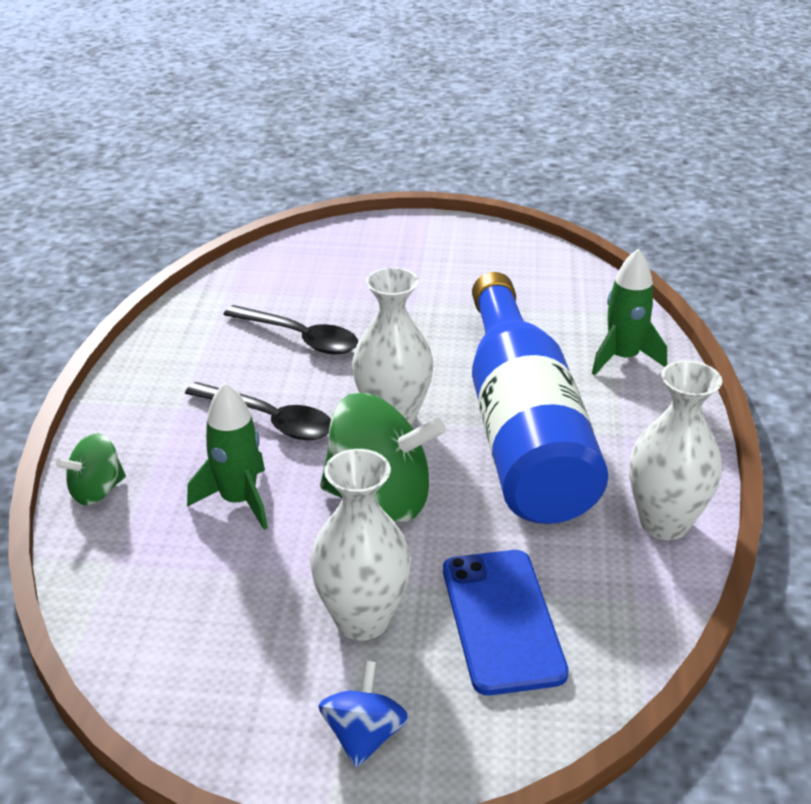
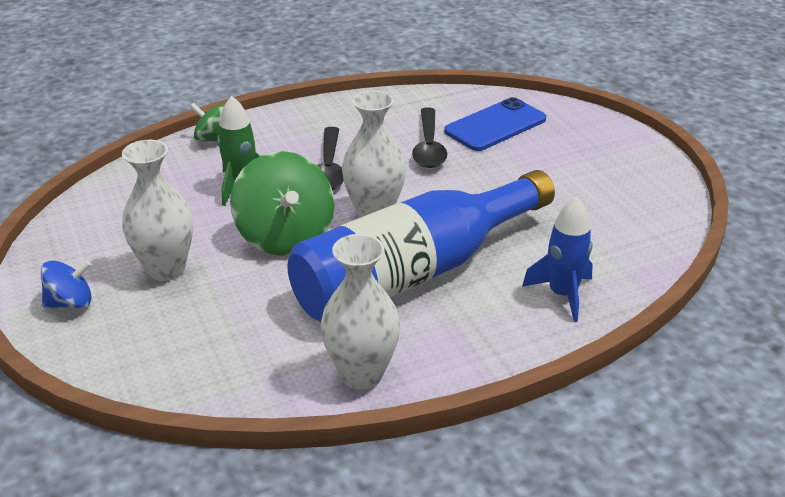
camera: 60 degrees right, 0 degrees up
(502, 620) = (201, 325): blue phone -> blue phone (495, 125)
(623, 358) = (562, 294): green rocket -> blue rocket

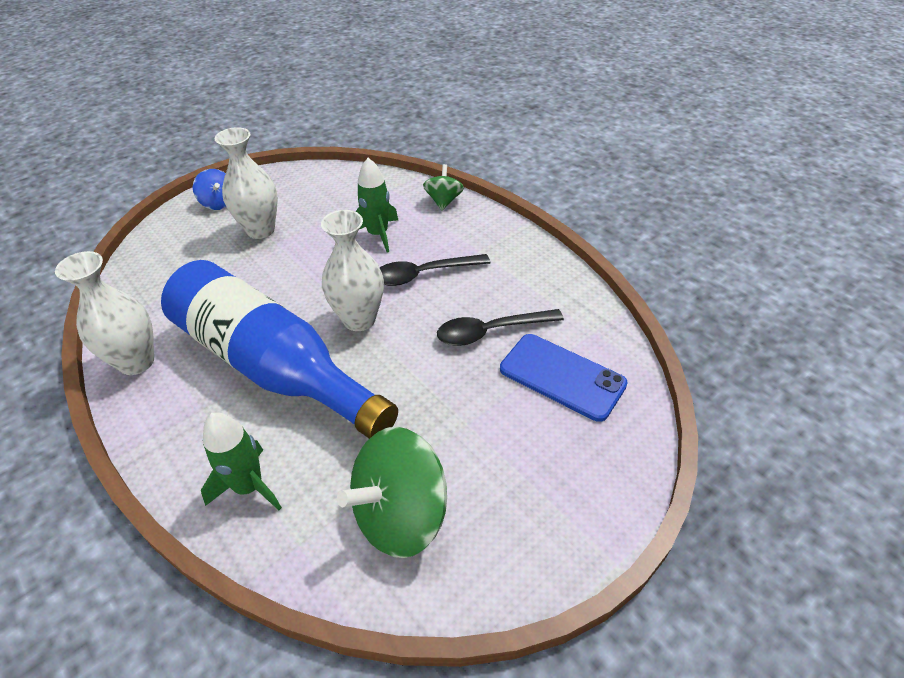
camera: 75 degrees right, 10 degrees up
(285, 237) = (312, 276): green spinning top -> green spinning top (401, 515)
(562, 294) = (249, 486): blue rocket -> green rocket

